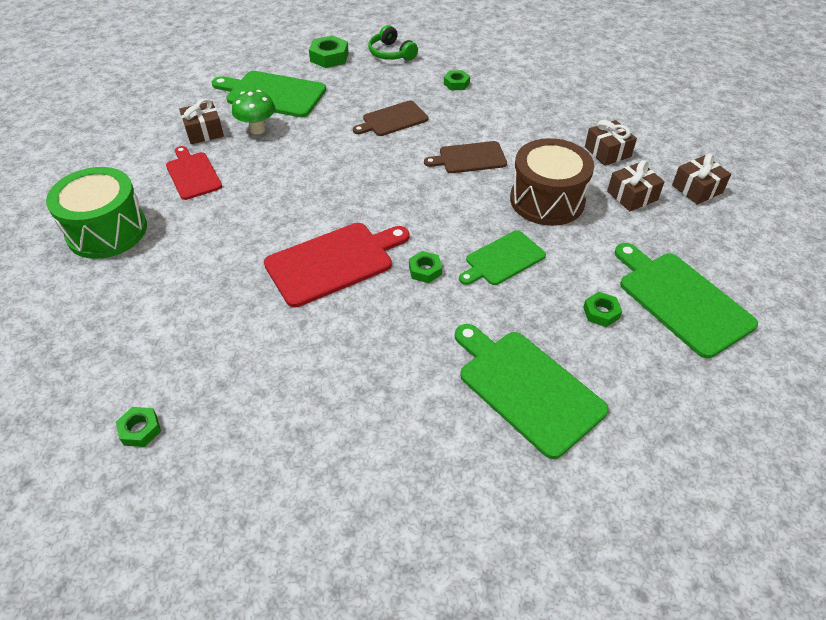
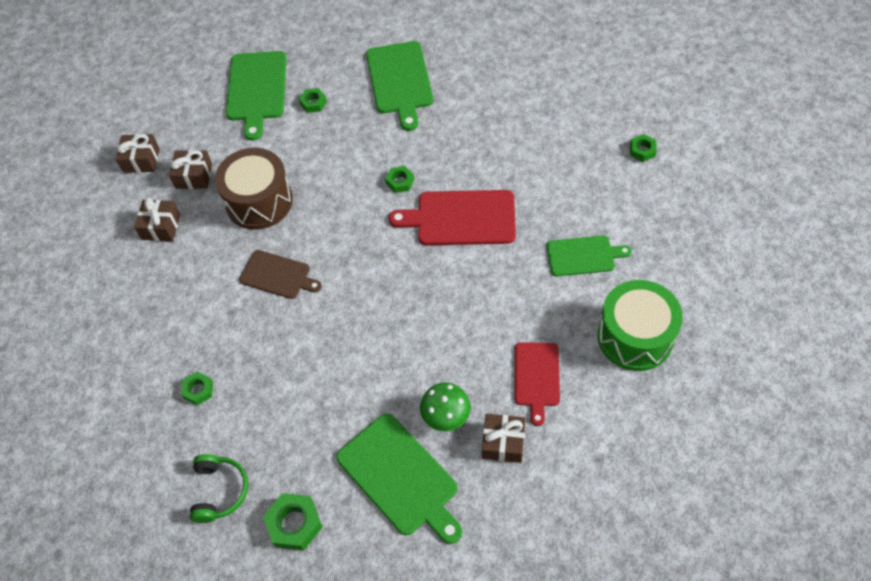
camera: 145 degrees left, 10 degrees up
(392, 119) = (304, 364): brown cutting board -> none
(502, 259) = (339, 166): green cutting board -> green cutting board (583, 256)

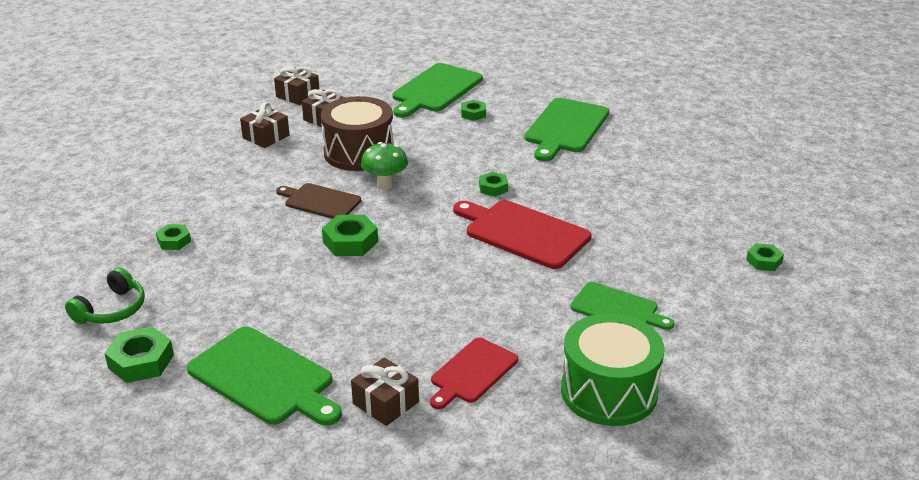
camera: 30 degrees right, 25 degrees down
(277, 275) = (320, 201): brown cutting board -> brown cutting board turned 150 degrees clockwise
(341, 305) = (350, 242): none -> green nut
(400, 477) = (264, 378): green cutting board -> green cutting board turned 45 degrees counterclockwise
(446, 417) = (353, 358): green mushroom -> green mushroom (385, 184)

